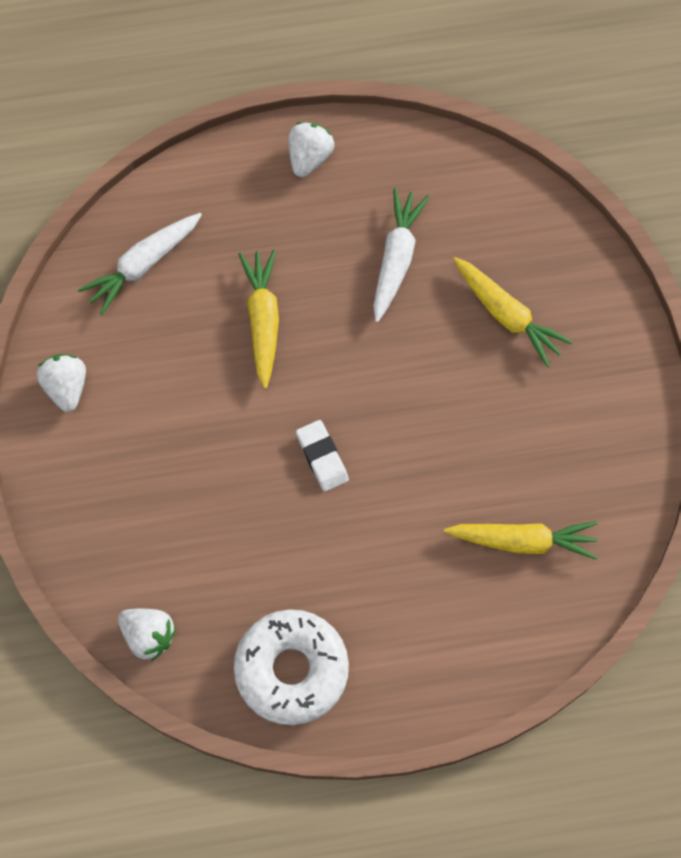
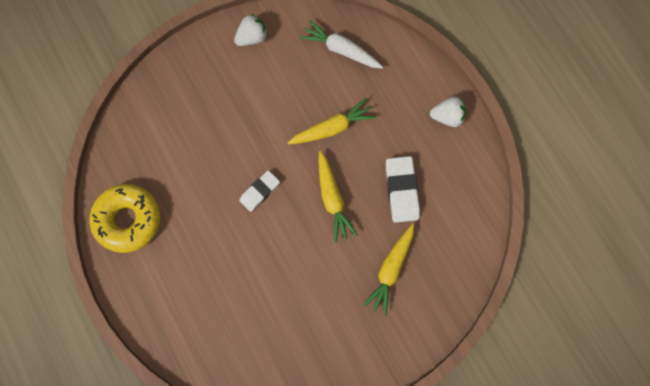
camera: 70 degrees right, 5 degrees up
(148, 635) = (123, 135): white strawberry -> none
(291, 669) = (128, 220): white donut -> yellow donut
(396, 258) = (401, 190): white carrot -> white eraser
(523, 540) = (248, 327): yellow carrot -> yellow carrot (332, 199)

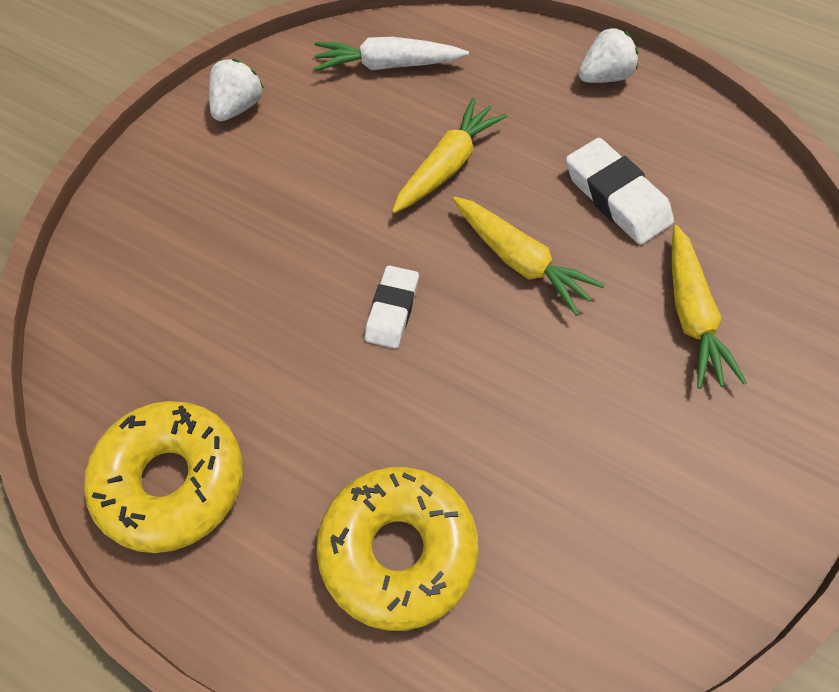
camera: 30 degrees left, 15 degrees down
(199, 300) = (398, 551): none -> yellow donut

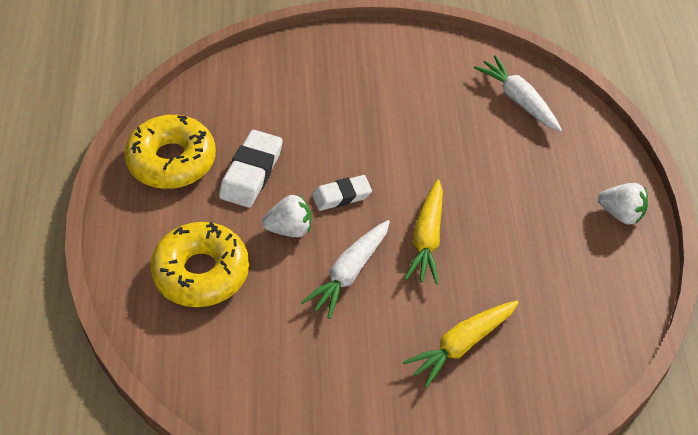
camera: 55 degrees right, 10 degrees down
(237, 107) = (419, 52): white strawberry -> white strawberry (289, 229)
(447, 166) = (466, 169): yellow carrot -> none
(517, 370) = (349, 273): none -> white carrot
(616, 197) = (521, 266): white eraser -> white eraser (251, 173)

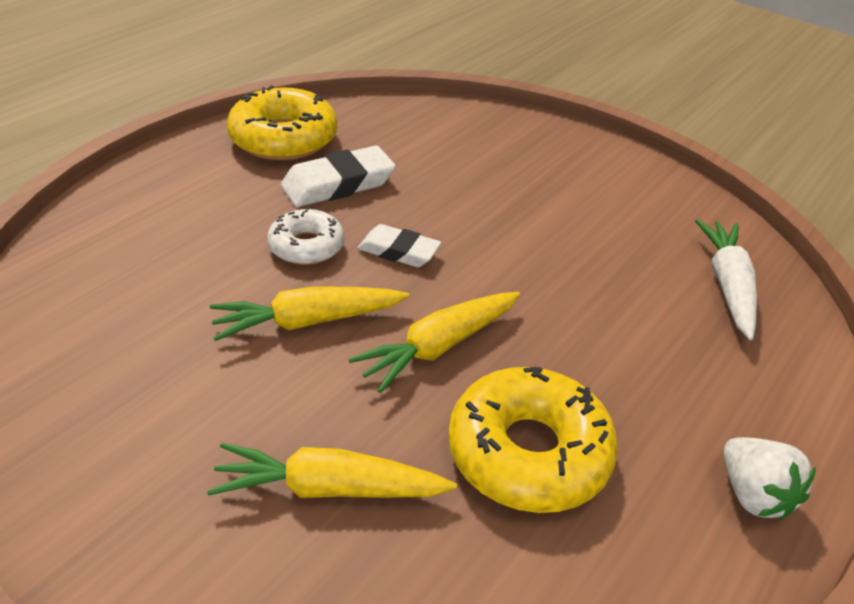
camera: 40 degrees right, 10 degrees down
(201, 273) = (176, 229): yellow donut -> yellow donut (528, 452)
(289, 229) = (306, 246): white strawberry -> white donut
(349, 273) = (308, 321): white carrot -> yellow carrot

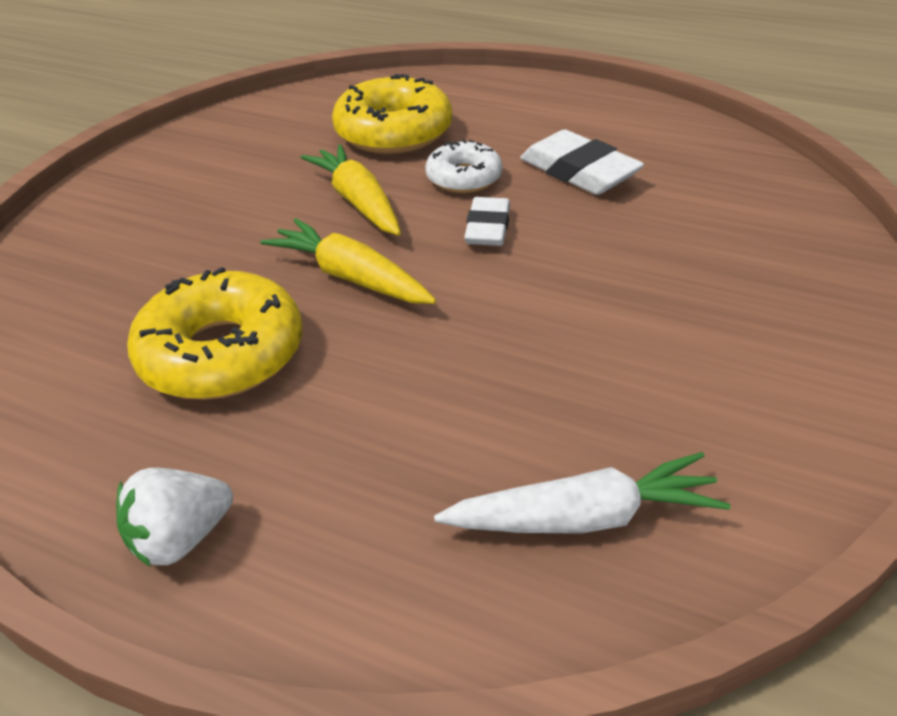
camera: 80 degrees right, 0 degrees up
(283, 138) = (635, 126): yellow donut -> yellow donut (394, 132)
(329, 488) = (171, 253): yellow carrot -> none

